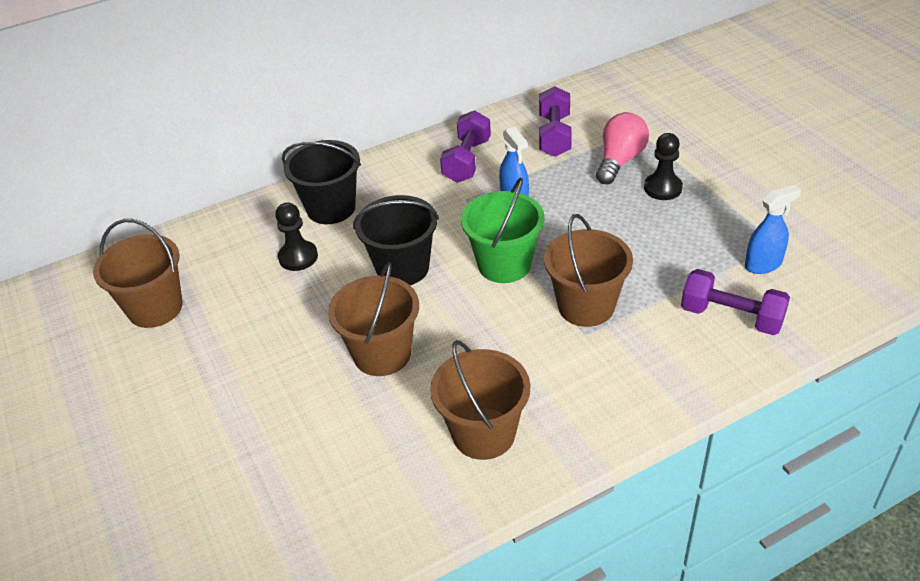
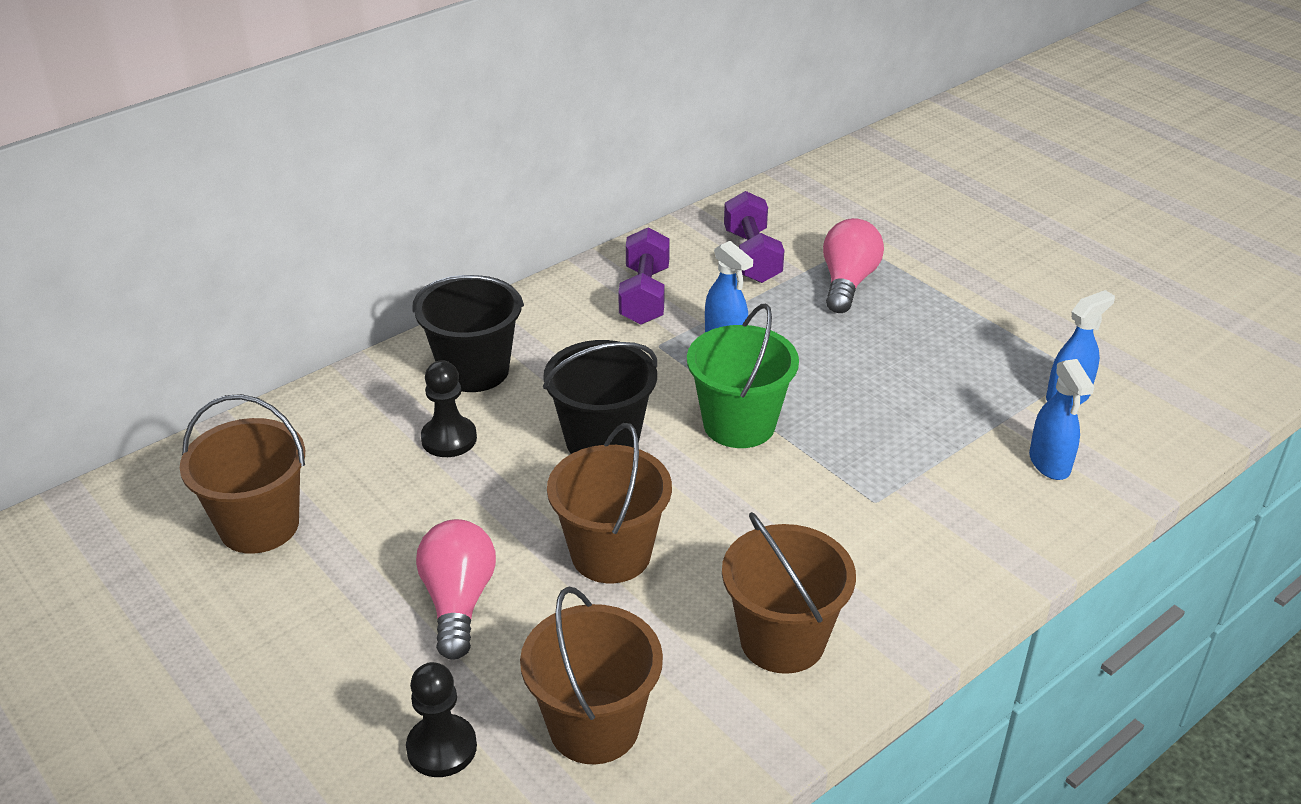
camera: 15 degrees left, 5 degrees down
(267, 378) = (458, 602): none -> pink light bulb
(586, 306) = (863, 467): brown bucket -> brown bucket (594, 726)
(662, 188) = (913, 313): black pawn -> black pawn (442, 748)
(731, 317) = (1049, 464): purple dumbbell -> blue spray bottle

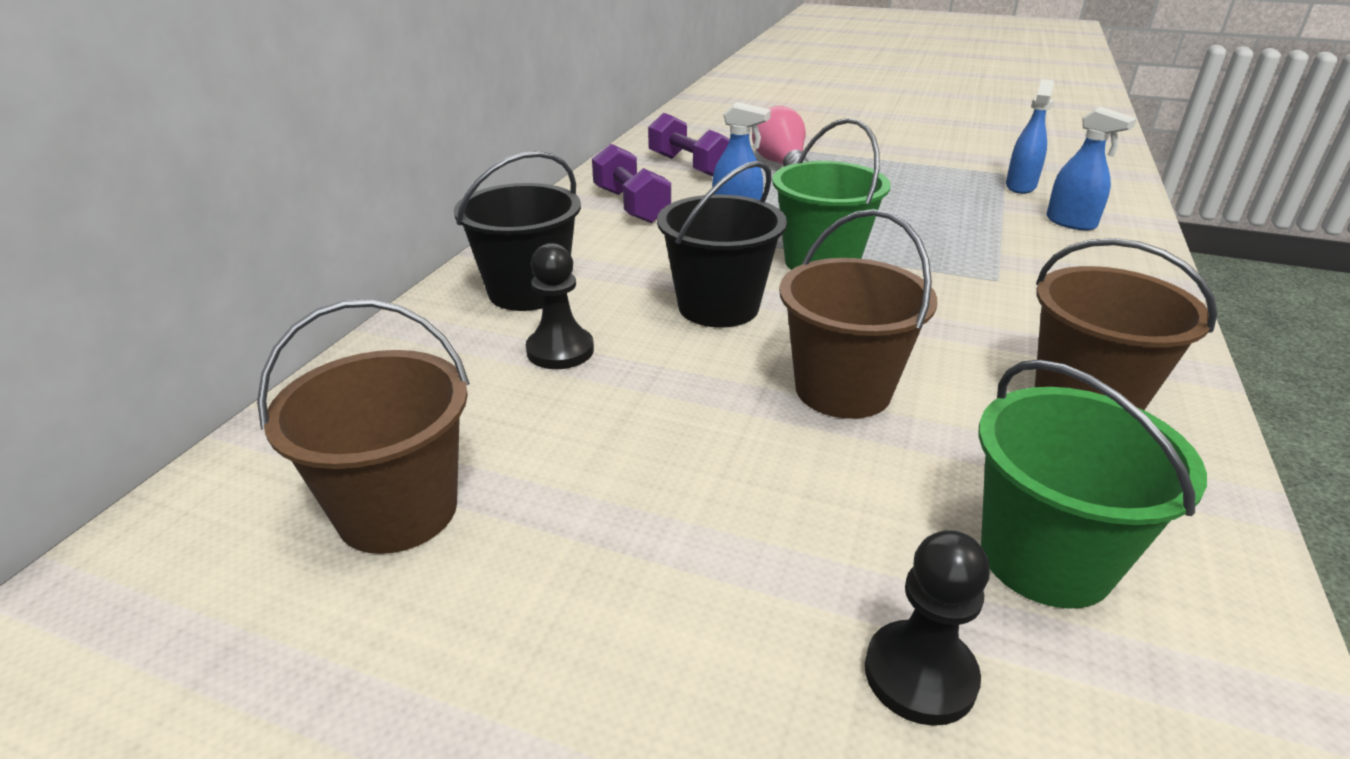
camera: 30 degrees left, 5 degrees down
(458, 602) = (741, 494): pink light bulb -> none
(594, 726) = (1045, 558): brown bucket -> green bucket

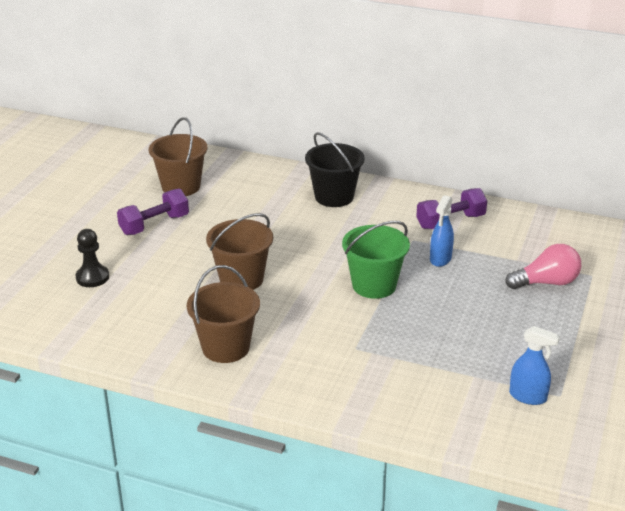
camera: 90 degrees right, 0 degrees up
(560, 350) = (278, 209): black pawn -> none
(689, 166) = (530, 243): purple dumbbell -> purple dumbbell (154, 225)
(718, 307) = (319, 249): black bucket -> none
(1045, 558) = (131, 311): green bucket -> none
(1071, 223) = (452, 404): blue spray bottle -> none

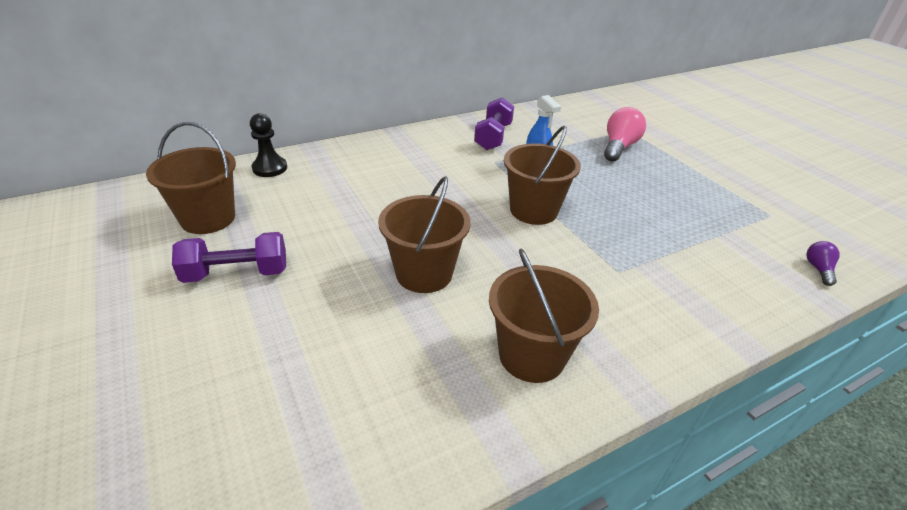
camera: 50 degrees left, 5 degrees up
(92, 277) = (247, 388): black pawn -> black pawn (270, 168)
(154, 225) = (236, 273): purple dumbbell -> purple dumbbell turned 75 degrees clockwise
(334, 197) = (378, 158): black bucket -> none
(374, 285) = (533, 210): green bucket -> brown bucket
(504, 438) = (818, 269): none -> purple light bulb
(528, 396) = (763, 228): blue spray bottle -> none

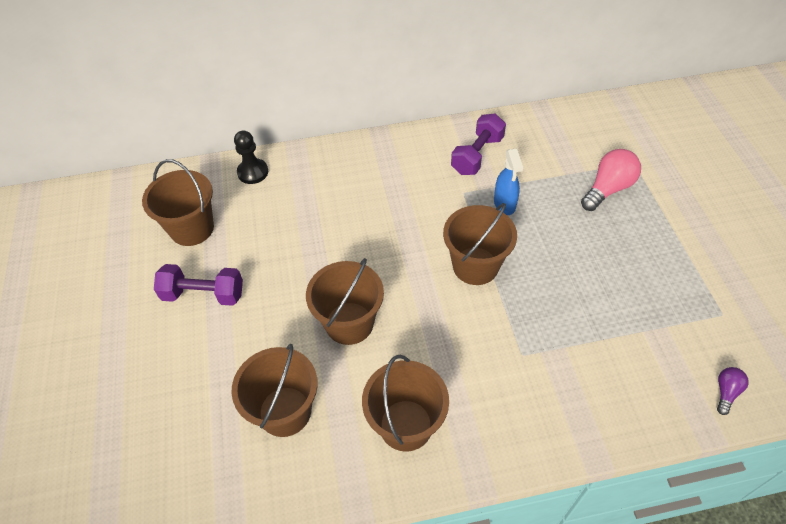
camera: 20 degrees right, 15 degrees up
(378, 370) = (285, 411): none -> brown bucket

